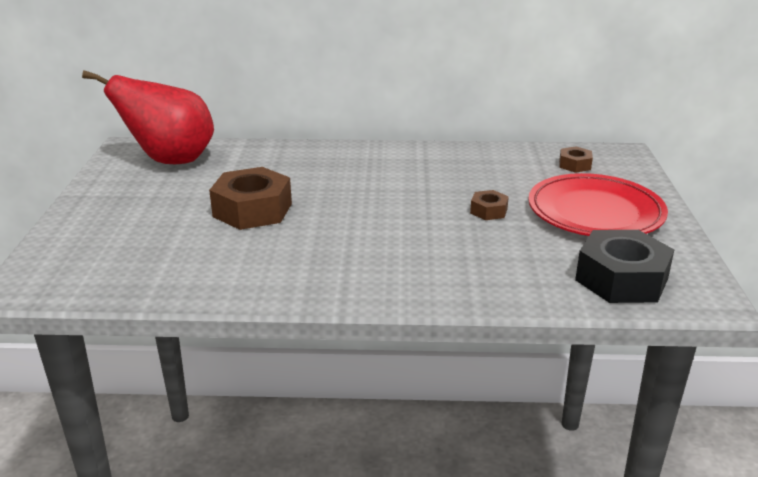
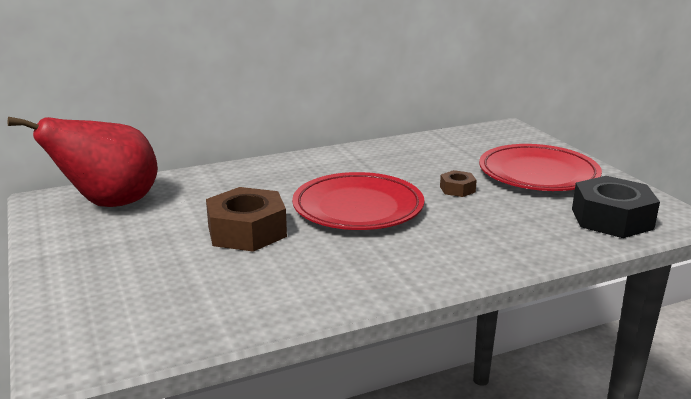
camera: 25 degrees left, 5 degrees down
(371, 209) = (358, 208): none -> red plate
(574, 165) = (483, 142): brown nut -> none

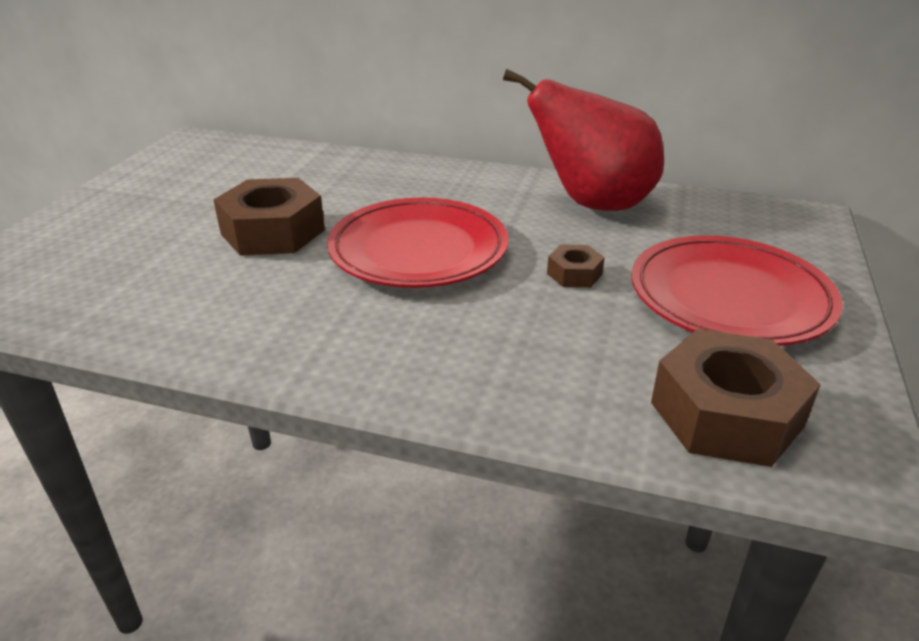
camera: 40 degrees right, 10 degrees up
(109, 204) = (225, 160): red pear -> red pear (592, 204)
(611, 219) = (726, 414): black nut -> brown nut

